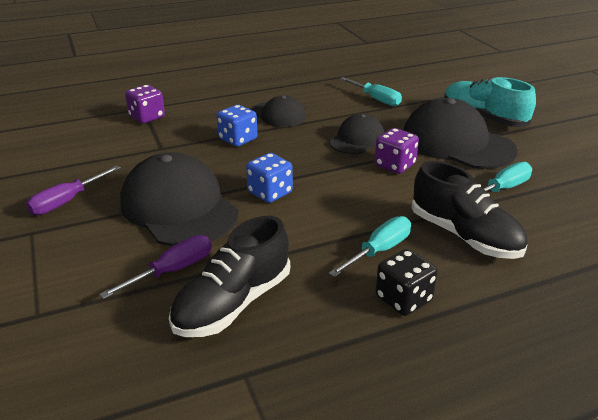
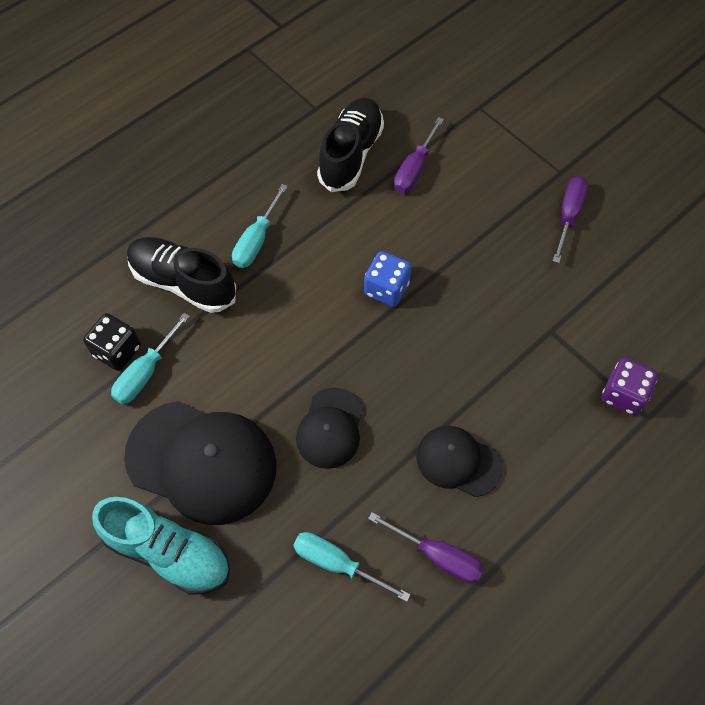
camera: 160 degrees right, 30 degrees up
(179, 207) = (460, 240): black cap -> none
(238, 139) = (475, 379): blue dice -> none
(314, 92) = (438, 556): none -> purple screwdriver
(395, 165) = (270, 382): purple dice -> none
(403, 299) = (226, 195): black dice -> black dice (117, 351)

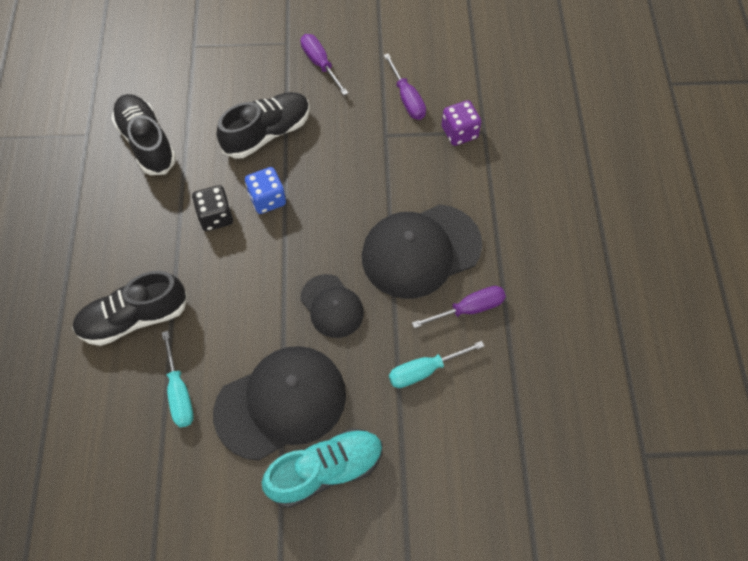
camera: 50 degrees left, 0 degrees up
(117, 351) = (143, 400): black dice -> black dice (215, 216)
(256, 241) = (151, 248): turquoise screwdriver -> none
(414, 170) = (198, 117): purple screwdriver -> purple screwdriver (407, 99)
(451, 234) = (267, 133): none -> black shoe
(458, 461) = (421, 251): black cap -> black cap, size x1.77

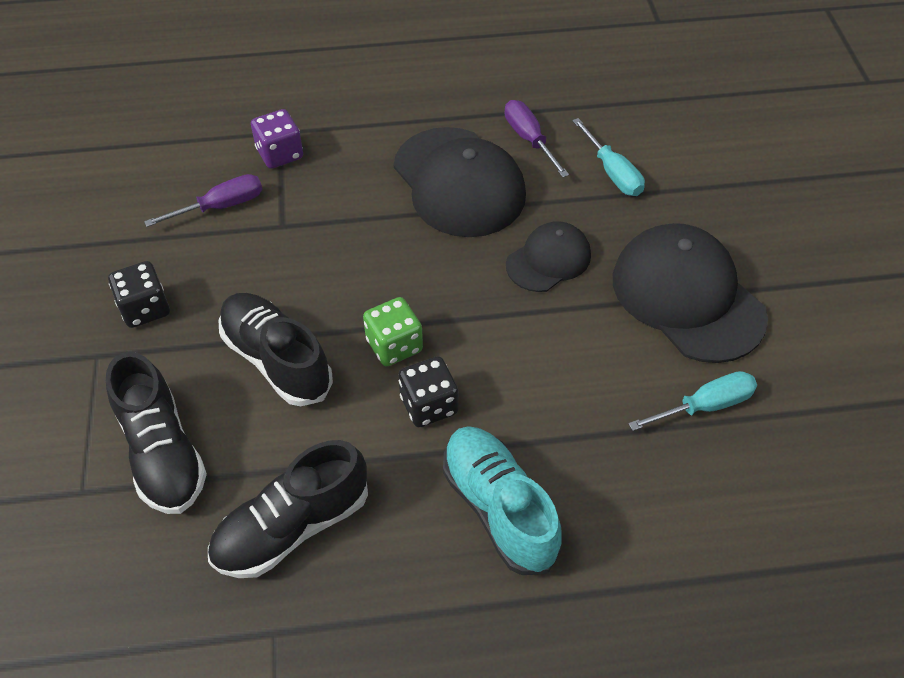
camera: 95 degrees left, 10 degrees down
(134, 318) = (610, 482): black shoe -> black shoe (162, 452)
(267, 199) = (394, 345): blue dice -> green dice
(320, 63) = (145, 309): purple screwdriver -> black dice
(325, 470) = (753, 248): turquoise shoe -> turquoise shoe (499, 508)

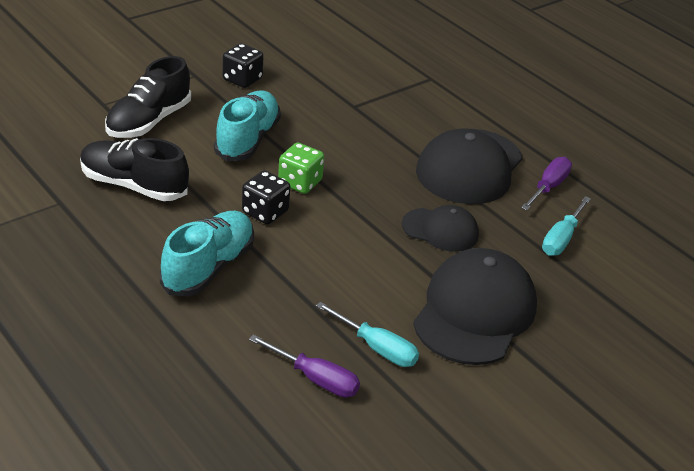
camera: 55 degrees right, 15 degrees down
(221, 206) = (346, 78): purple screwdriver -> purple screwdriver (316, 379)
(276, 360) = (247, 139): black shoe -> turquoise shoe
(280, 154) = (412, 85): purple dice -> none

